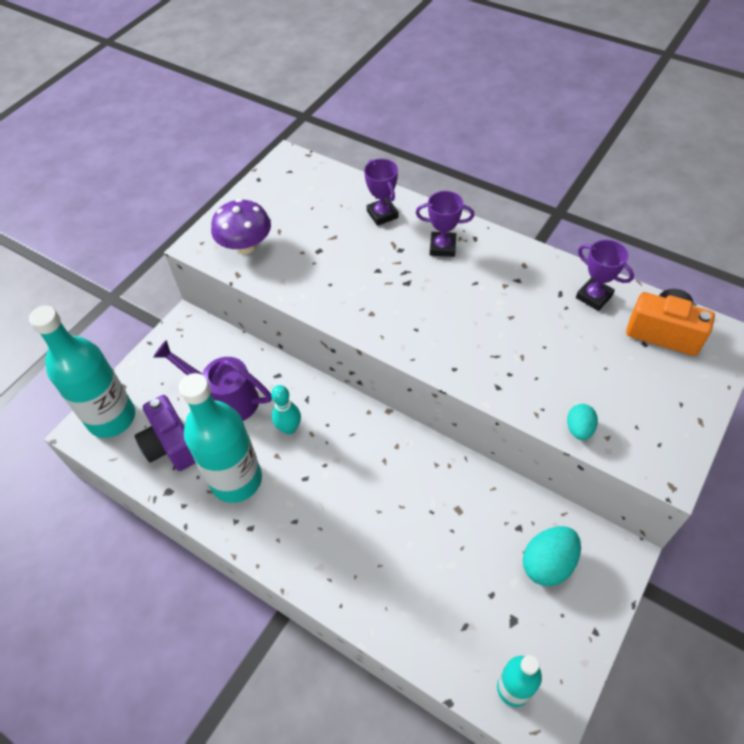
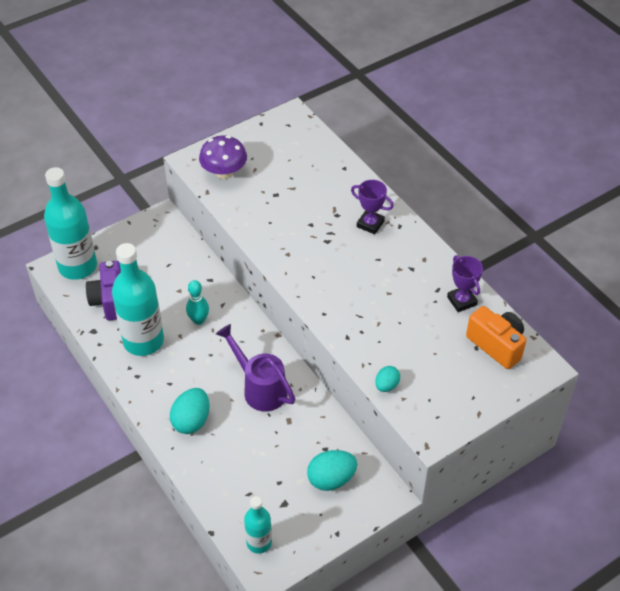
camera: 20 degrees right, 5 degrees down
(225, 398) = (164, 282): purple watering can -> purple watering can (259, 388)
(346, 559) = (191, 421): none -> turquoise egg
(382, 214) = (339, 183): purple trophy -> none

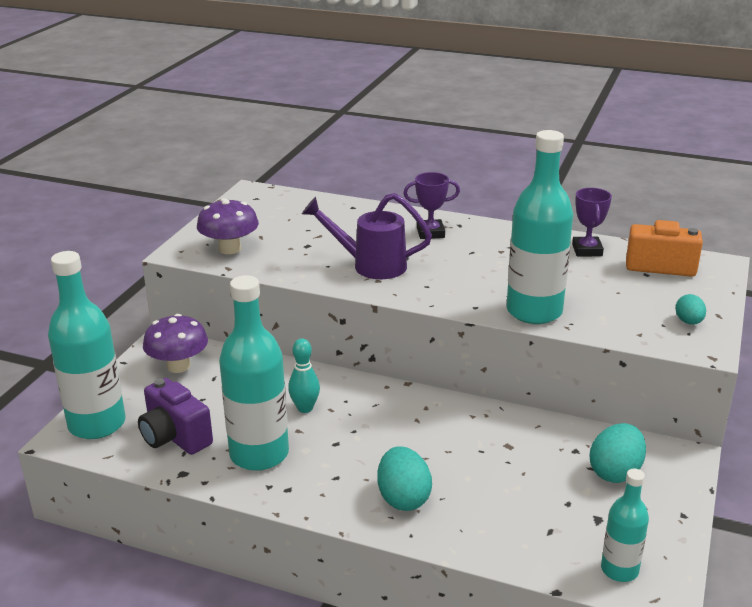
camera: 35 degrees left, 20 degrees down
(156, 243) = (178, 366): none -> purple mushroom
(259, 388) = (443, 433): purple watering can -> purple watering can (370, 265)
(357, 339) = (534, 311): none -> turquoise bottle
(386, 385) = (611, 332): turquoise egg -> turquoise egg (688, 322)
(462, 301) = (587, 250): purple trophy -> purple trophy turned 60 degrees clockwise

